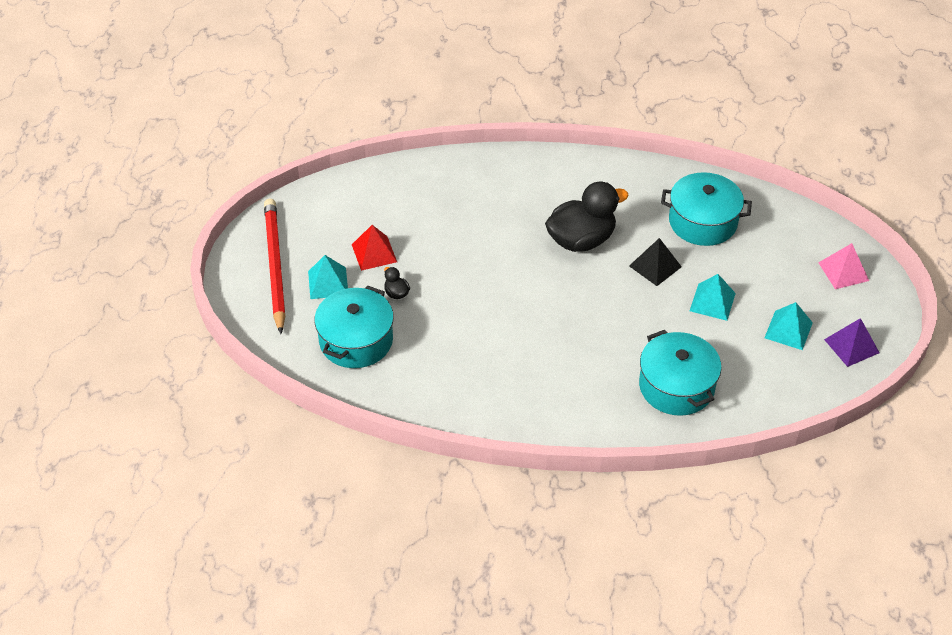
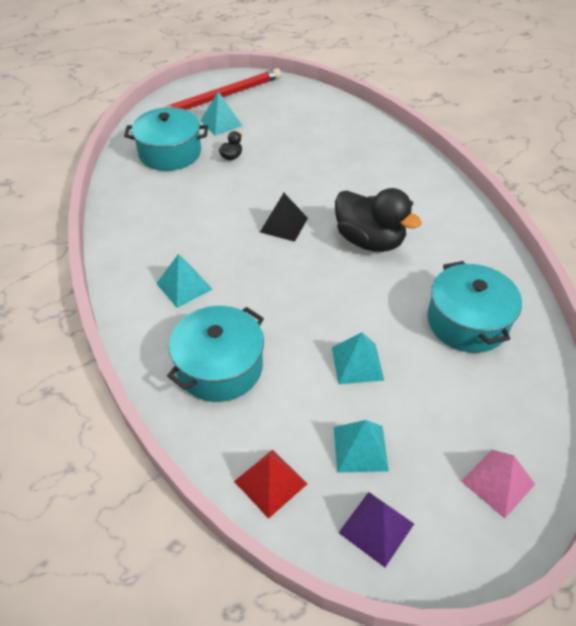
camera: 65 degrees right, 0 degrees up
(374, 253) = (267, 134): red pyramid -> red pyramid (270, 482)
(570, 384) = (184, 286): none -> turquoise pyramid
(655, 266) = (375, 302): black pyramid -> black pyramid (284, 225)

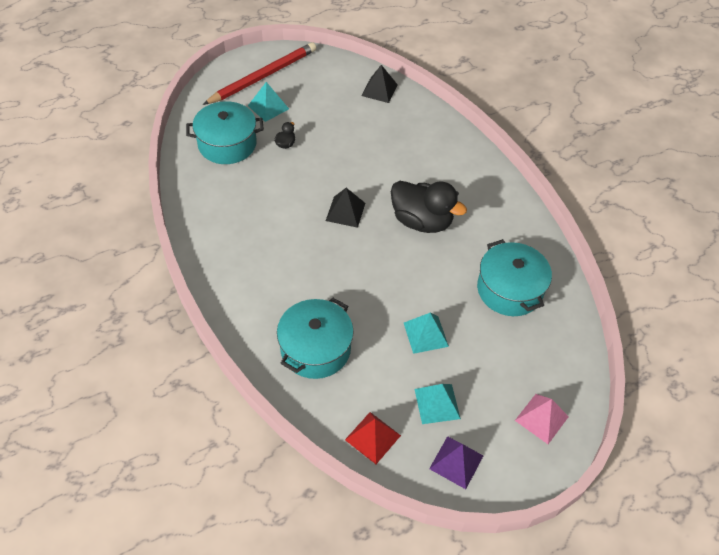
camera: 10 degrees left, 5 degrees up
(184, 286) = (270, 279): turquoise pyramid -> none
(341, 115) = (379, 90): none -> black pyramid

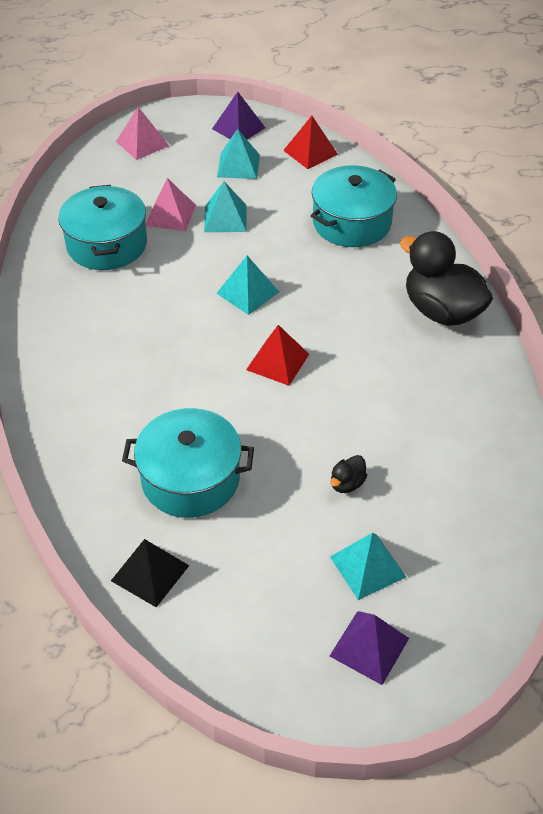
camera: 165 degrees left, 5 degrees down
(227, 144) = (446, 499): turquoise pot -> turquoise pot (190, 479)
(263, 76) = (369, 647): red pencil -> purple pyramid
(345, 211) = (277, 362): black pyramid -> red pyramid
(383, 263) = (247, 292): none -> turquoise pyramid
(421, 221) = (176, 334): black duck -> black duck (441, 311)
(473, 329) = (170, 215): none -> pink pyramid

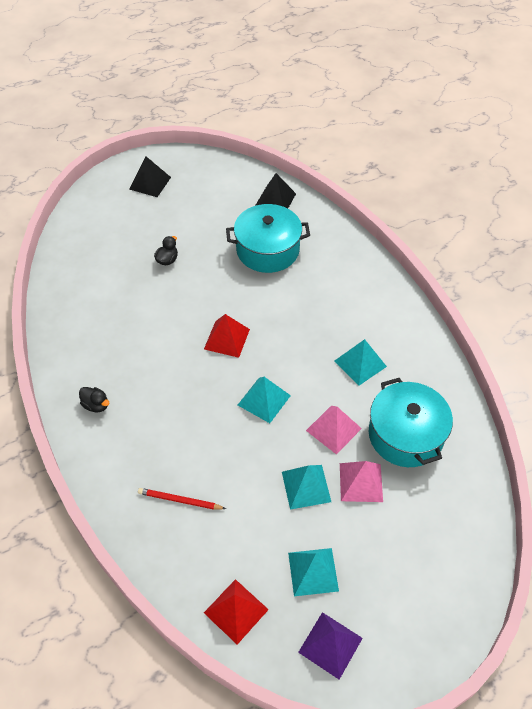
camera: 170 degrees right, 5 degrees up
(142, 143) = (433, 593): pink pyramid -> pink pyramid (333, 429)
(352, 222) = (180, 500): turquoise pot -> red pencil
(367, 566) = (152, 218): turquoise pyramid -> turquoise pyramid (360, 363)
(369, 647) = (150, 183): purple pyramid -> black pyramid
(441, 311) = (96, 405): black duck -> black duck, size x0.41

